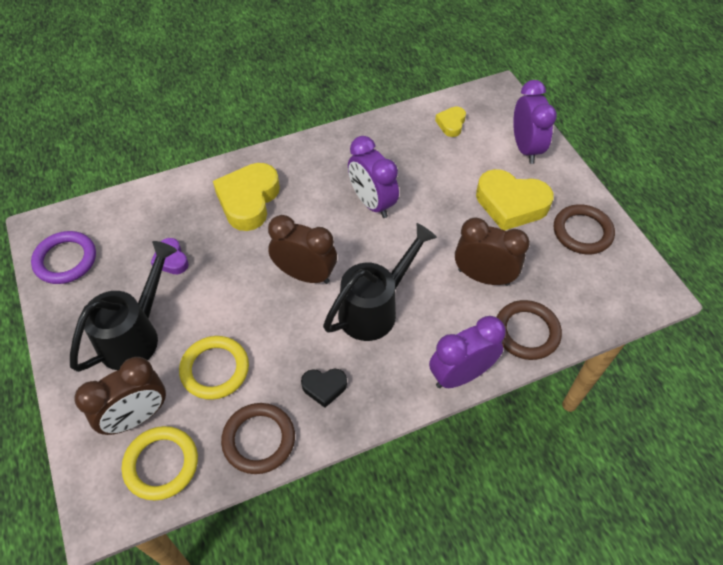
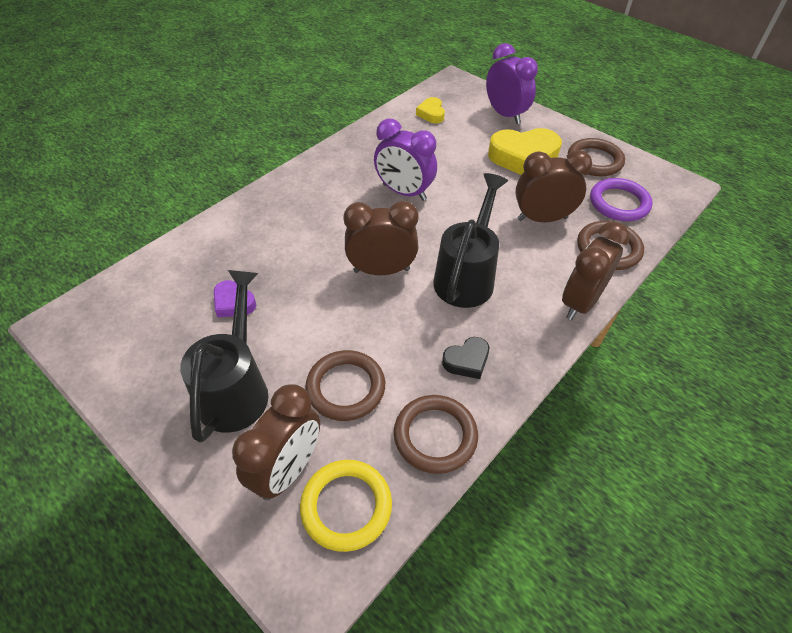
camera: 25 degrees left, 5 degrees down
(65, 260) = (108, 344): purple ring -> purple ring (619, 203)
(215, 369) = (345, 388): yellow ring -> brown ring
(248, 200) = (283, 226): yellow heart -> none
(460, 375) = (580, 302): purple clock -> brown clock

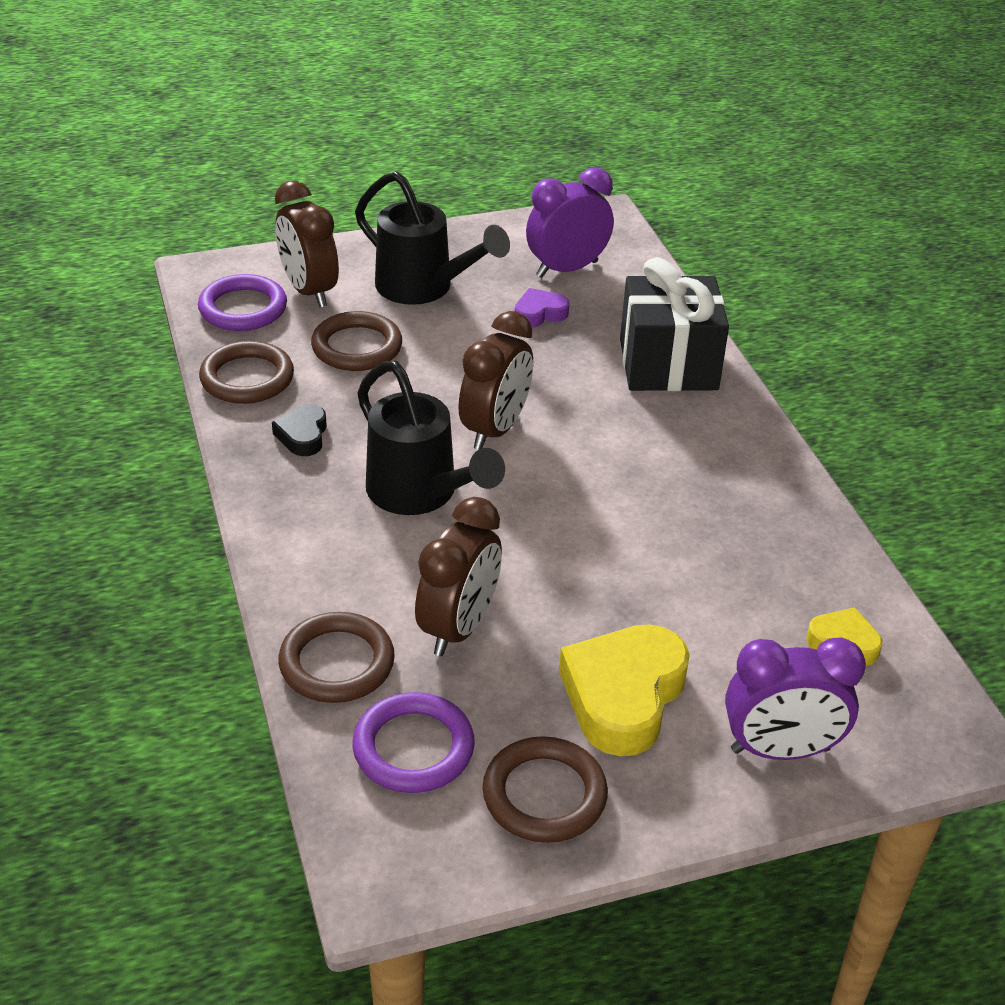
camera: 120 degrees right, 10 degrees down
(257, 222) = (668, 365): none -> black gift
(346, 506) = (243, 308): yellow ring -> purple ring
(404, 192) = (634, 511): purple clock -> purple clock (567, 269)
(580, 302) = (282, 571): brown clock -> none

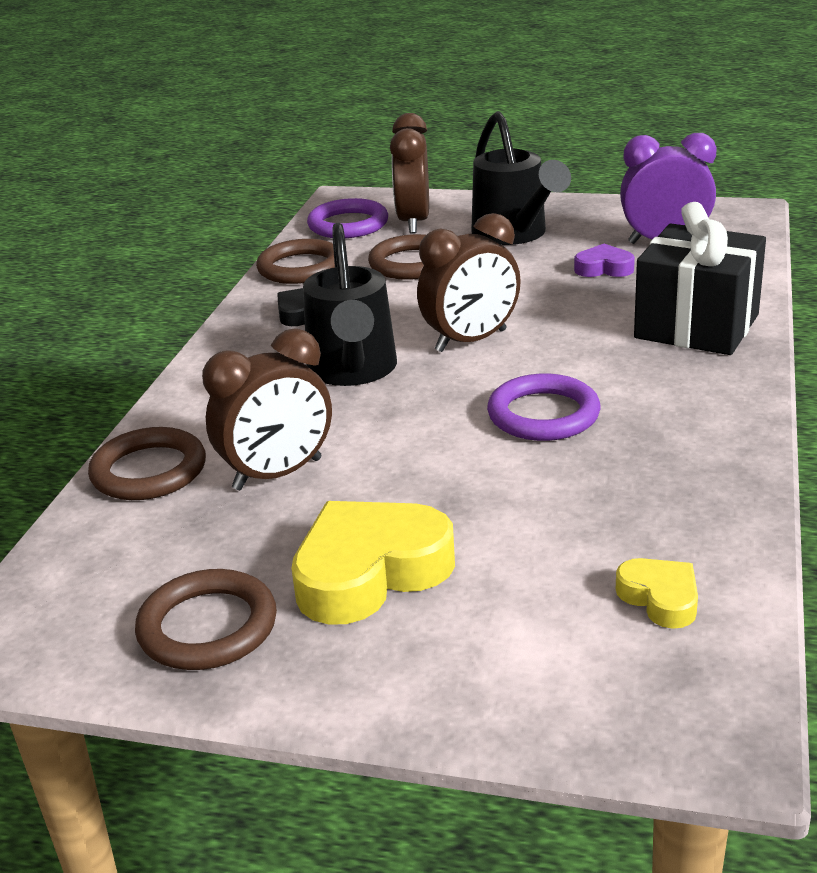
camera: 35 degrees right, 10 degrees down
(413, 748) = (138, 551): purple ring -> purple ring (543, 414)
(780, 750) = (485, 672): purple clock -> none

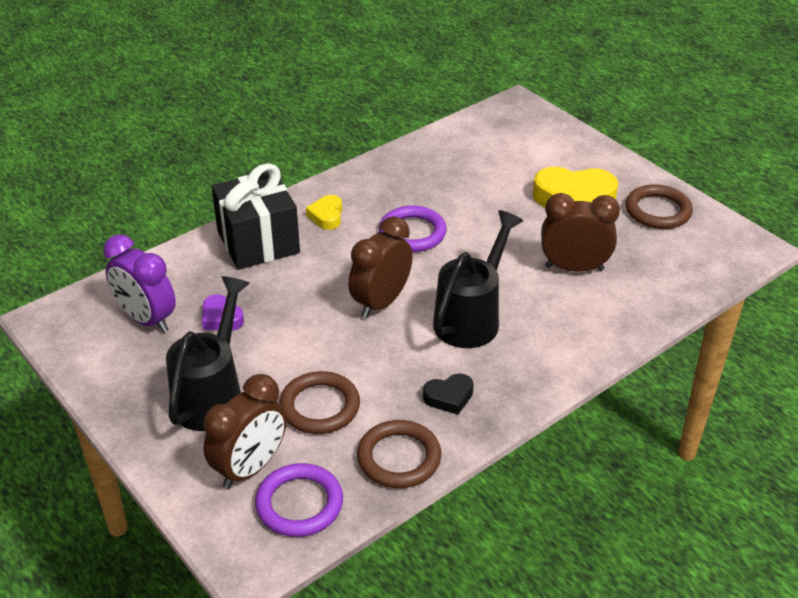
camera: 145 degrees left, 10 degrees up
(149, 471) = (639, 306): brown ring -> none
(471, 341) = (381, 303): brown clock -> brown clock turned 60 degrees counterclockwise
(660, 598) = (479, 141): yellow heart -> yellow heart (326, 216)

